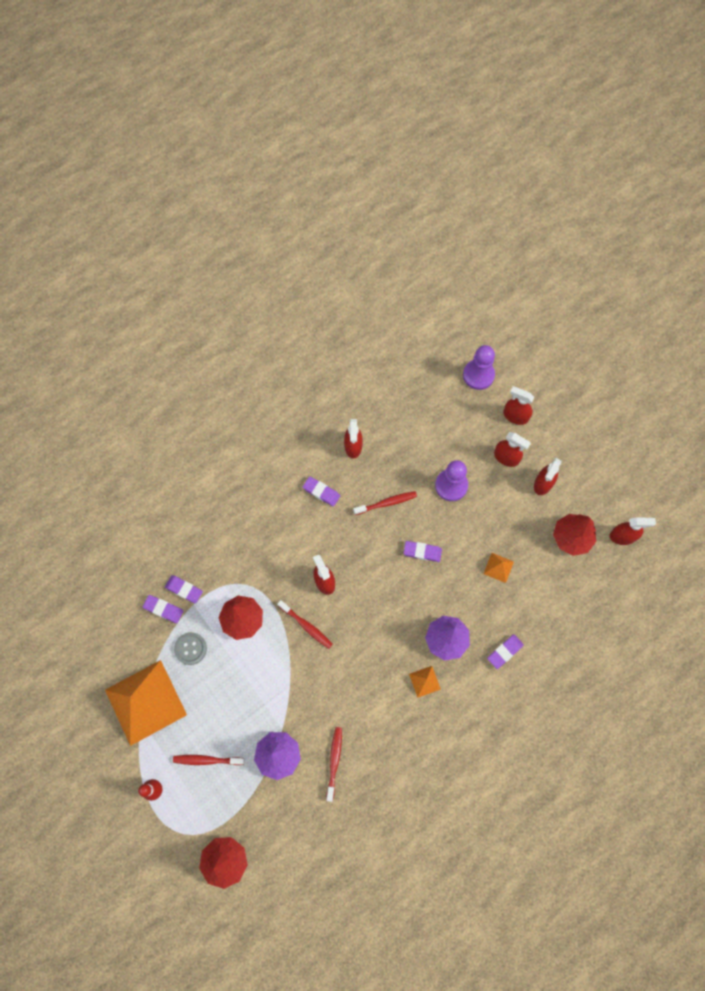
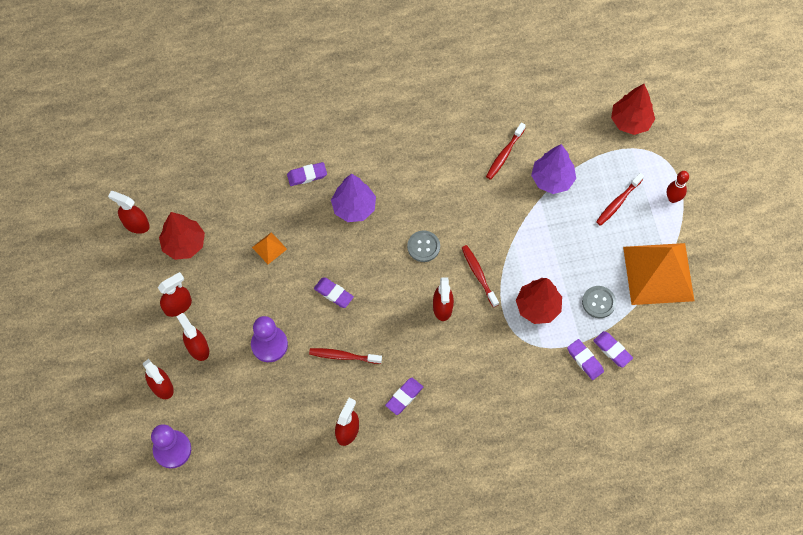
camera: 155 degrees left, 5 degrees down
(207, 760) = (618, 202): red toothbrush -> red toothbrush turned 105 degrees clockwise
(321, 492) = (404, 397): purple eraser -> purple eraser turned 75 degrees clockwise
(366, 630) = (423, 247): none -> grey button
(424, 681) = (392, 182): orange pyramid -> none

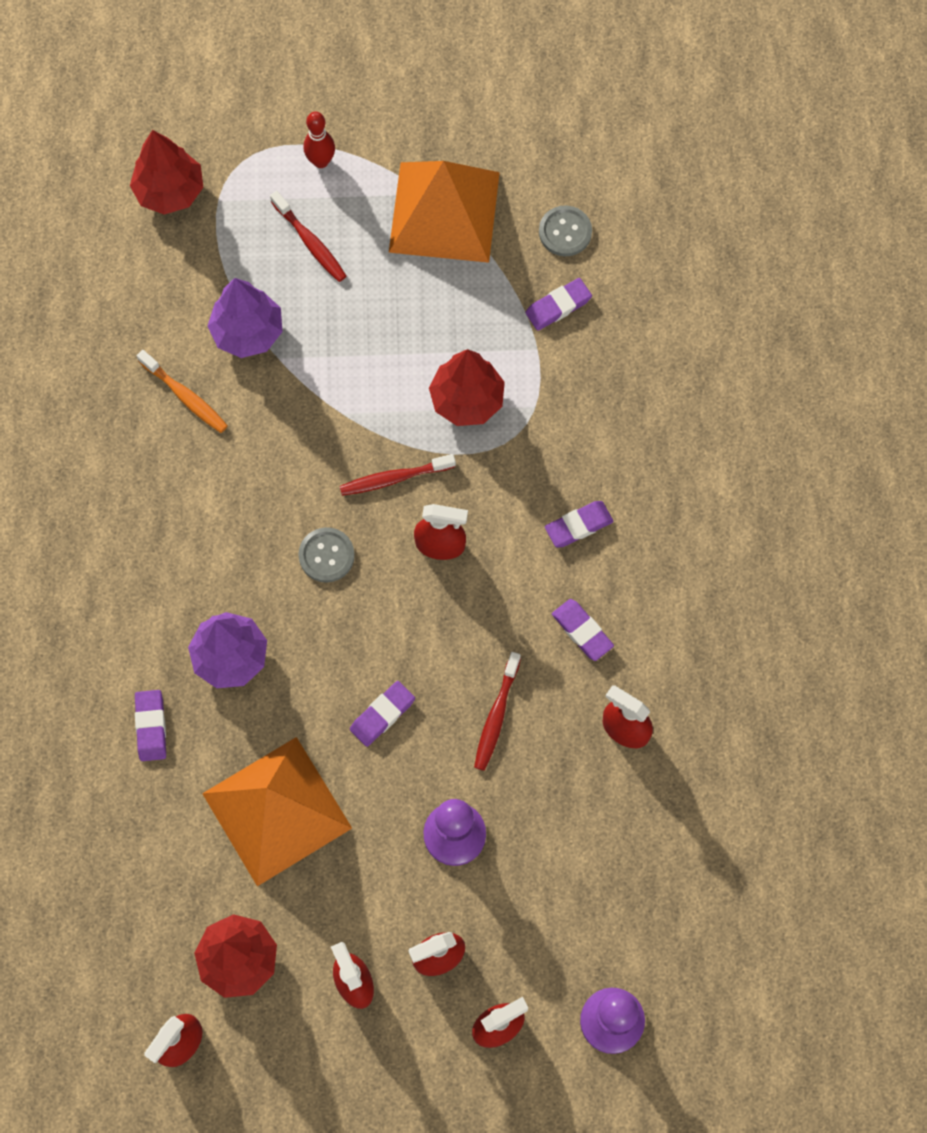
camera: 80 degrees left, 5 degrees up
(269, 248) = (276, 810): orange pyramid -> orange pyramid, size x2.48
(504, 154) = (185, 396): red toothbrush -> orange toothbrush
(585, 360) = (568, 349): purple eraser -> purple eraser (578, 526)
(598, 302) = (476, 308): grey button -> grey button (565, 232)

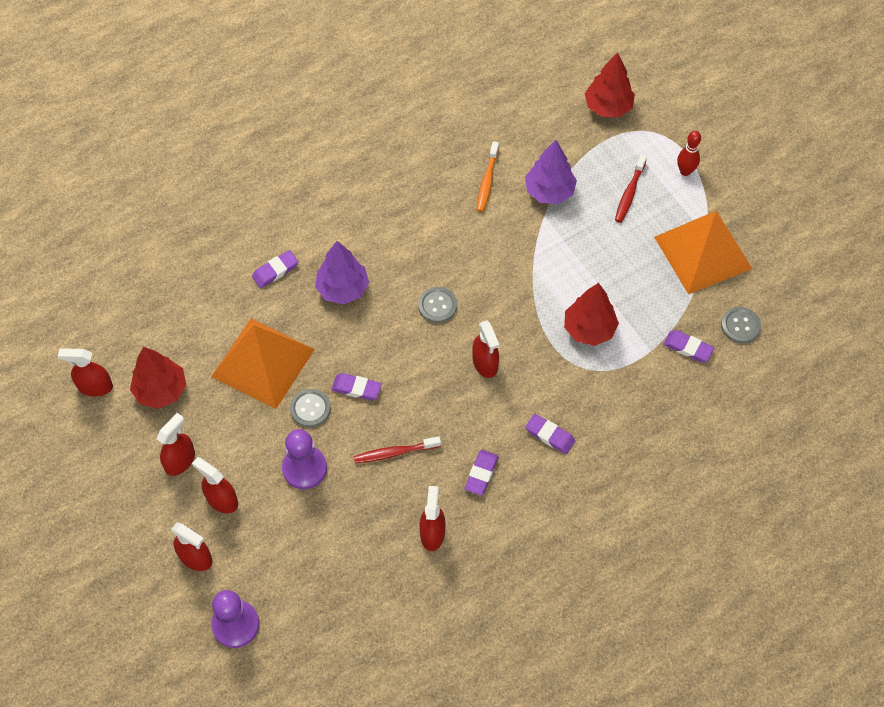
camera: 60 degrees right, 10 degrees down
(377, 785) = (310, 408): none -> grey button
(394, 478) = (511, 316): red toothbrush -> none

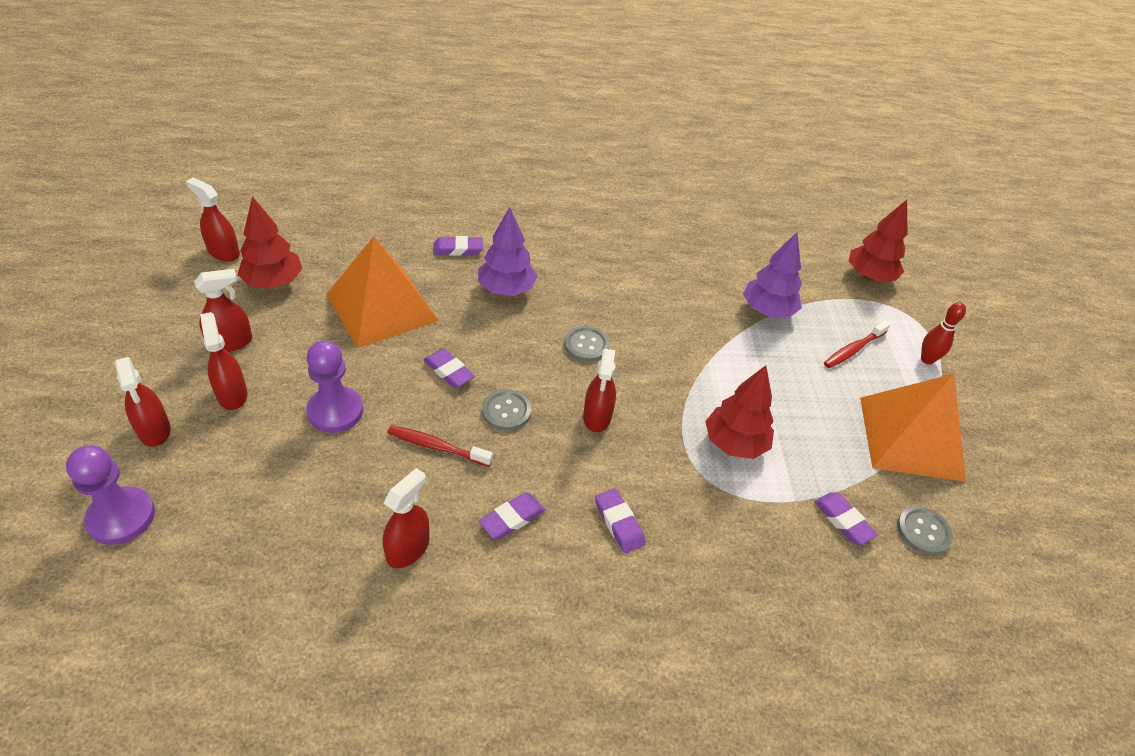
camera: 25 degrees right, 15 degrees down
(310, 408) = (389, 364): grey button -> grey button (506, 411)
(487, 181) = (709, 276): orange toothbrush -> none

